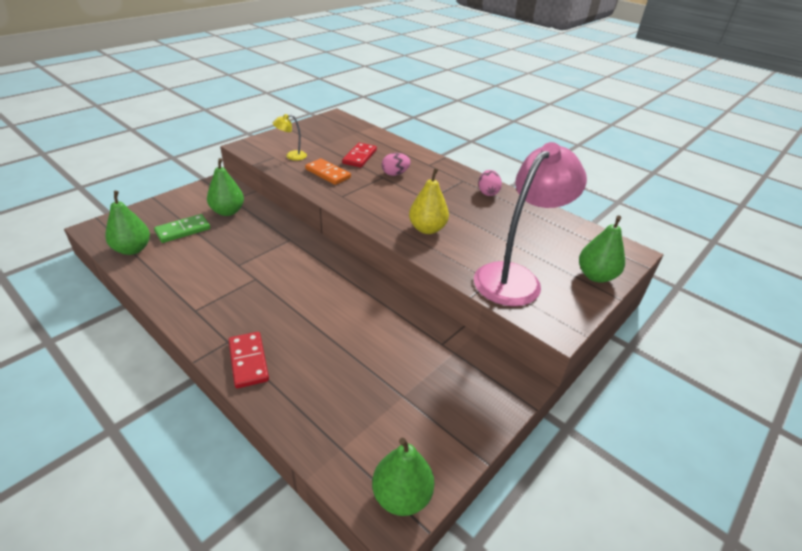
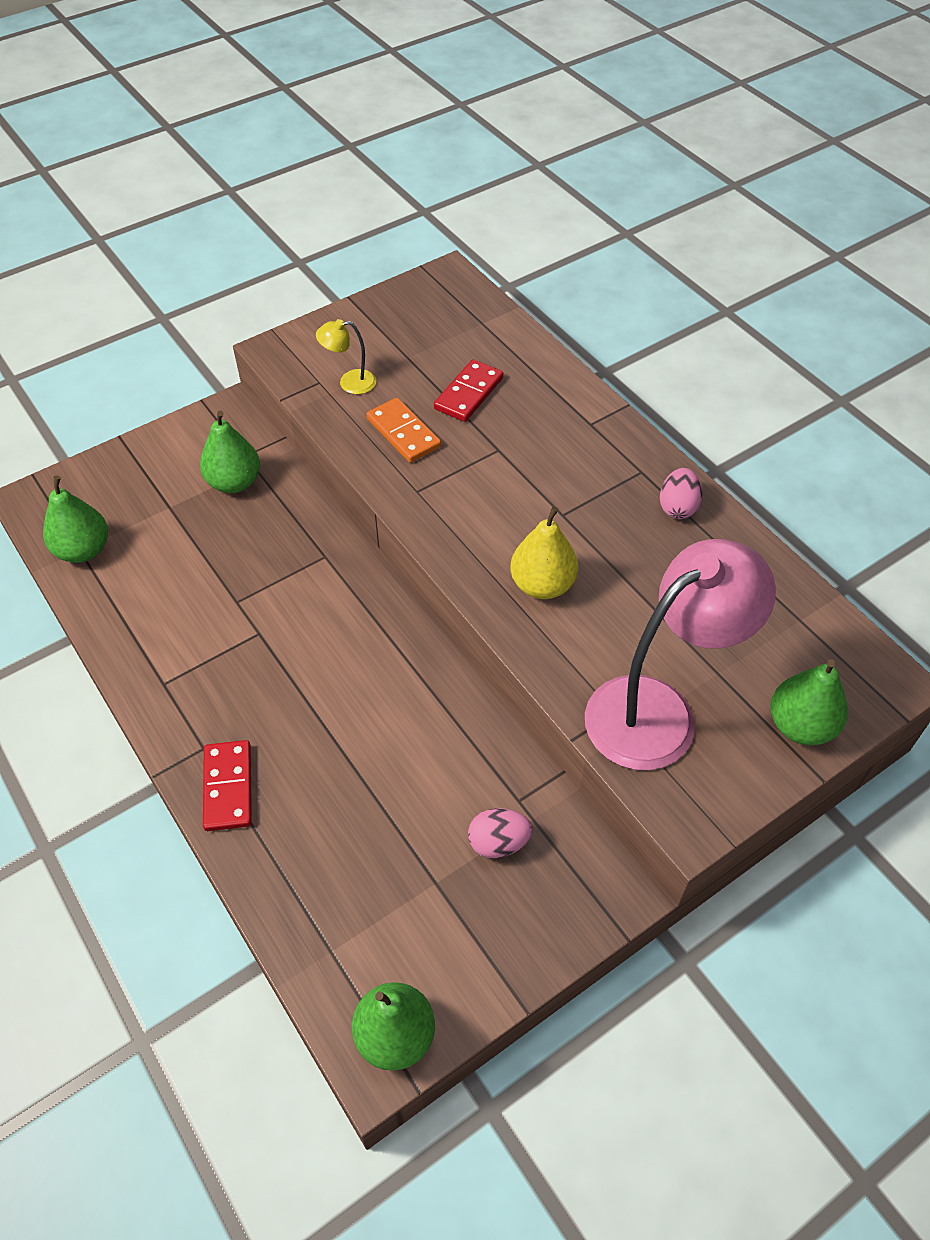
camera: 15 degrees right, 15 degrees up
(183, 230) = (160, 517): green domino -> none
(395, 174) = (522, 443): pink egg -> pink egg (498, 842)

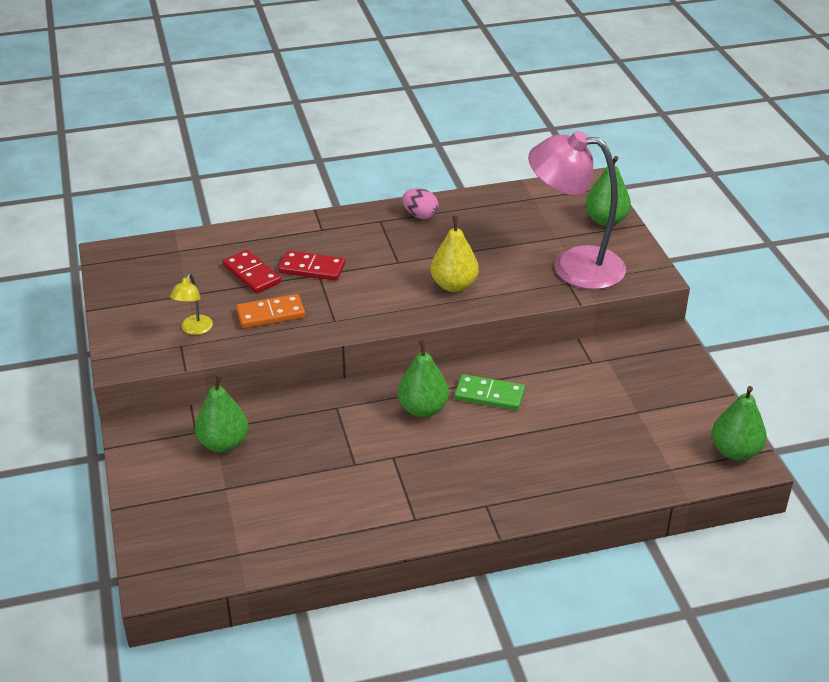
camera: 70 degrees left, 15 degrees down
(83, 550) = (242, 550): green pear -> green pear (423, 409)
(228, 787) = (526, 497): red domino -> red domino (312, 268)
(402, 698) = (489, 395): none -> green domino
(498, 842) = (619, 378): pink egg -> none
(658, 710) = (573, 266): pink lamp -> pink lamp turned 60 degrees counterclockwise

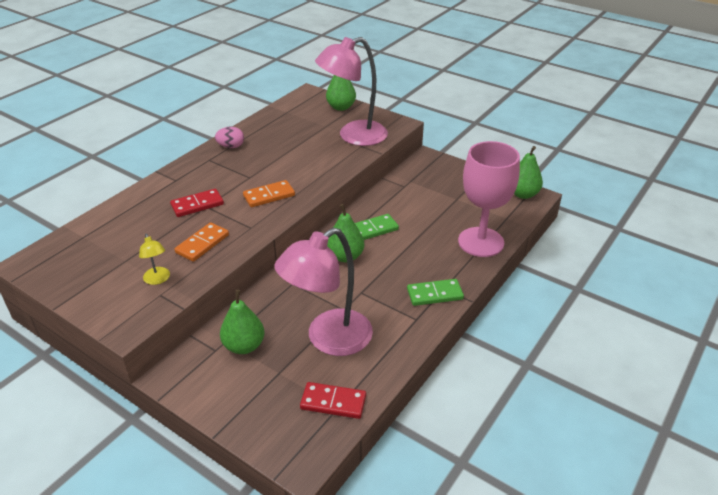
camera: 40 degrees left, 0 degrees up
(251, 274) = (158, 227): red domino -> red domino (333, 402)
(305, 485) = (328, 339): none -> pink lamp
(393, 294) = (269, 196): none -> orange domino
(454, 285) = (300, 174): yellow pear -> none
(467, 505) = (434, 294): none -> green domino
(598, 479) = (481, 242): none -> pink goblet

